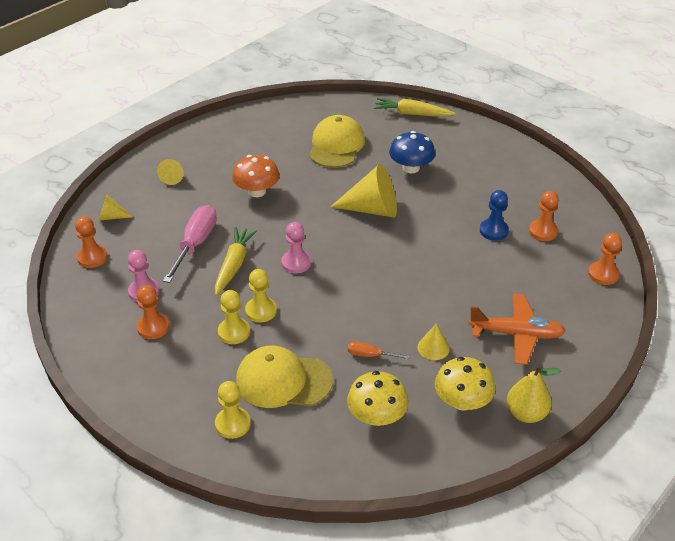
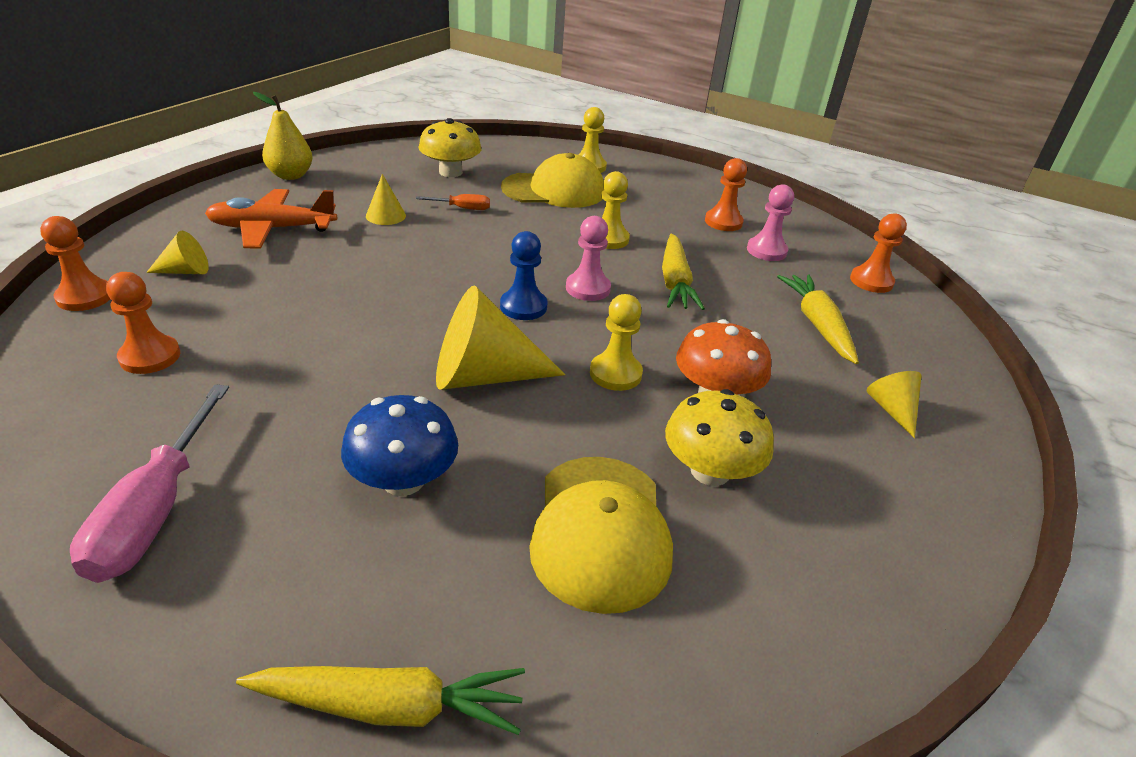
camera: 165 degrees right, 5 degrees down
(111, 217) = (912, 334): yellow cone -> yellow cone (185, 271)
(165, 226) = (817, 325): none -> yellow carrot
(195, 244) = (750, 304): pink screwdriver -> pink screwdriver (156, 510)
(234, 332) = (629, 221): yellow pawn -> yellow pawn (615, 374)
(462, 401) = (358, 181): yellow mushroom -> yellow mushroom (710, 471)
(493, 231) = (250, 352): blue pawn -> blue pawn (523, 307)

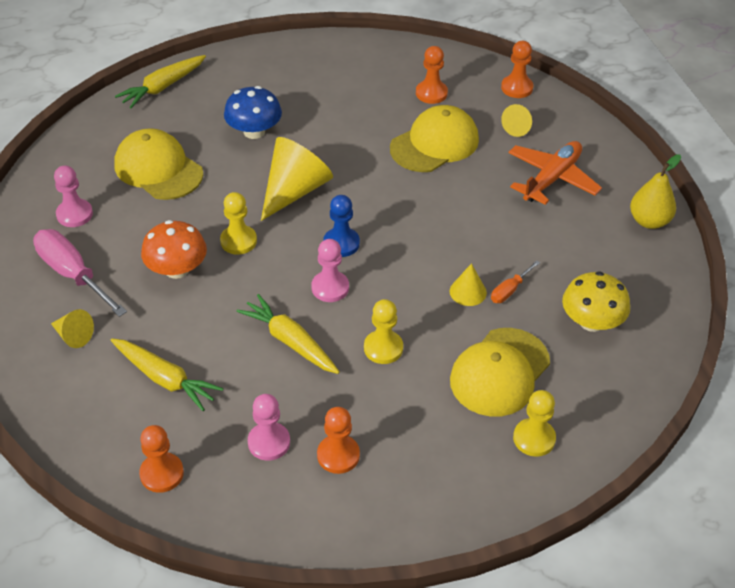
camera: 135 degrees right, 10 degrees up
(156, 510) = (313, 69): pink screwdriver -> pink screwdriver (73, 274)
(276, 313) = (434, 144): none -> yellow cap
(386, 215) = (530, 241): yellow cone -> yellow cone (468, 292)
(710, 471) = (139, 225): yellow mushroom -> none
(791, 554) = (74, 214): none -> pink pawn

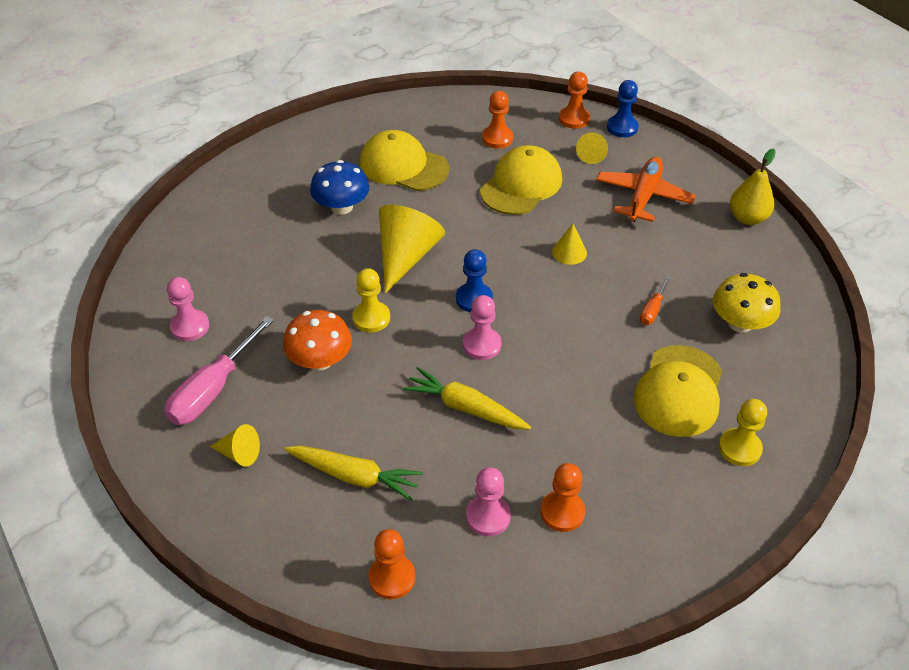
camera: 15 degrees left, 0 degrees up
(73, 274) = (213, 389): pink screwdriver -> pink screwdriver turned 90 degrees counterclockwise
(158, 169) = (259, 263): yellow cap -> yellow cap (403, 166)
(163, 87) = (231, 181): yellow carrot -> none
(383, 348) = (559, 393): yellow pawn -> none
(468, 292) = (614, 320): yellow cone -> yellow cone (569, 252)
(562, 105) = (622, 127): none -> blue pawn

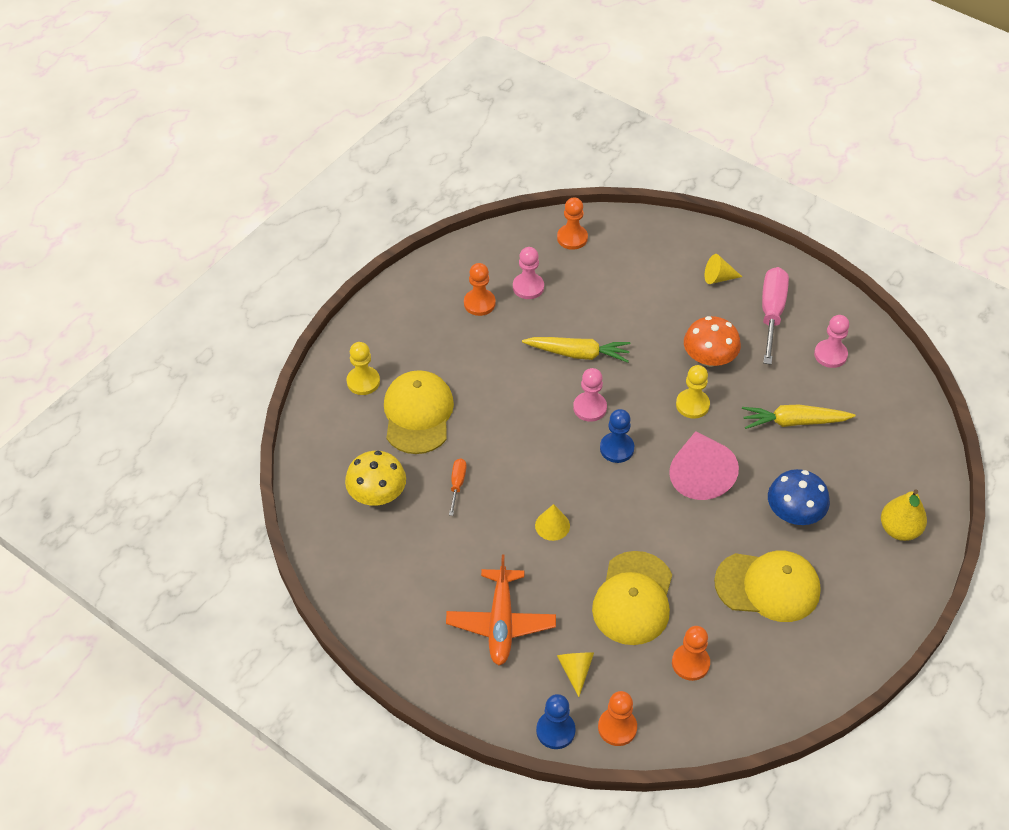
camera: 160 degrees right, 5 degrees up
(354, 476) = (631, 286): yellow carrot -> yellow carrot (794, 422)
(406, 256) = (699, 474): yellow cone -> pink cone
(747, 218) = (386, 626): yellow pear -> yellow pear (899, 529)

